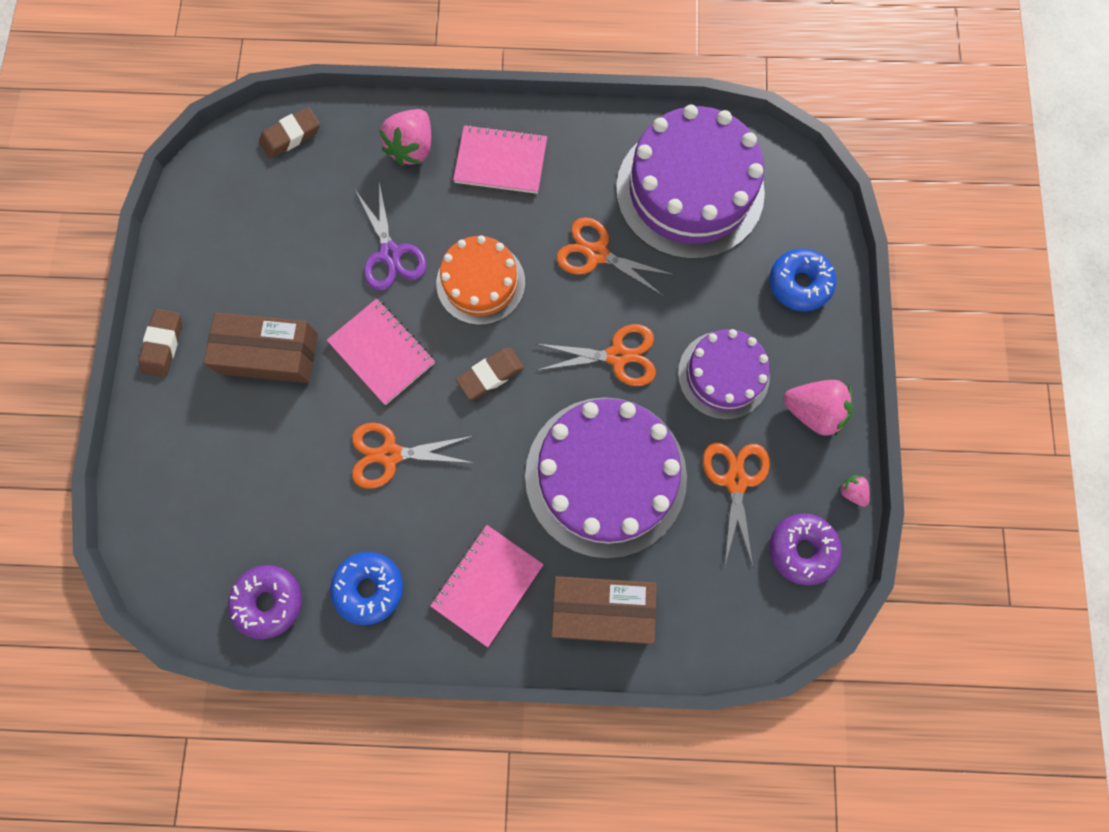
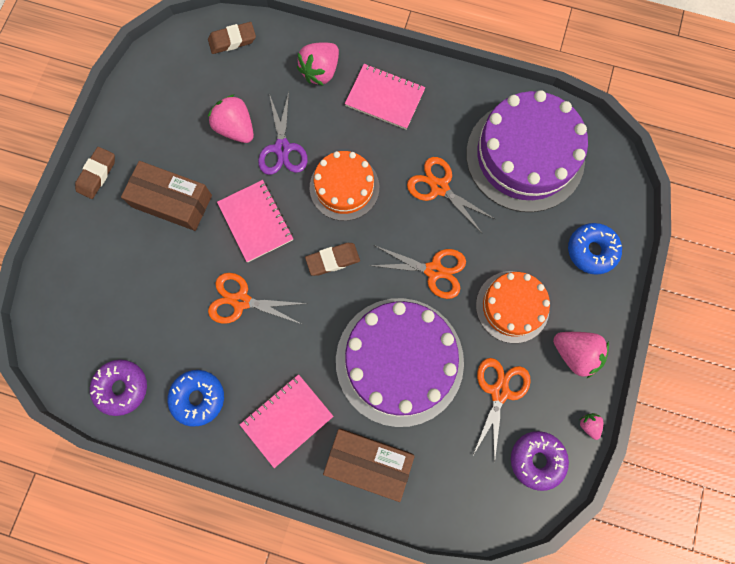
camera: 15 degrees right, 0 degrees up
(325, 244) = (236, 128): none -> pink strawberry
(723, 375) = (512, 306): purple cake -> orange cake

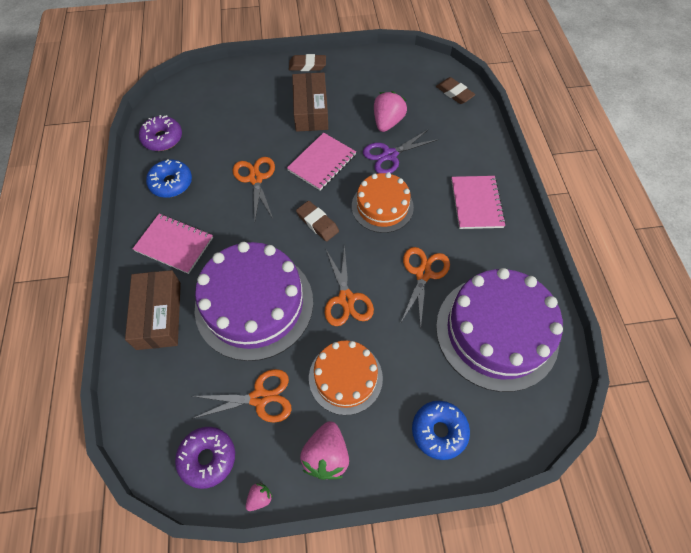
camera: 65 degrees right, 15 degrees down
(320, 72) = (468, 153): pink strawberry -> none

